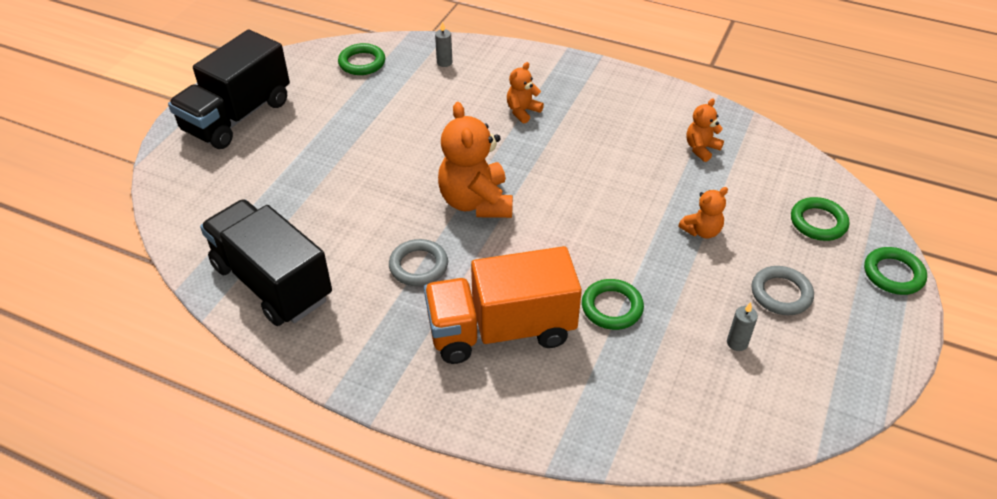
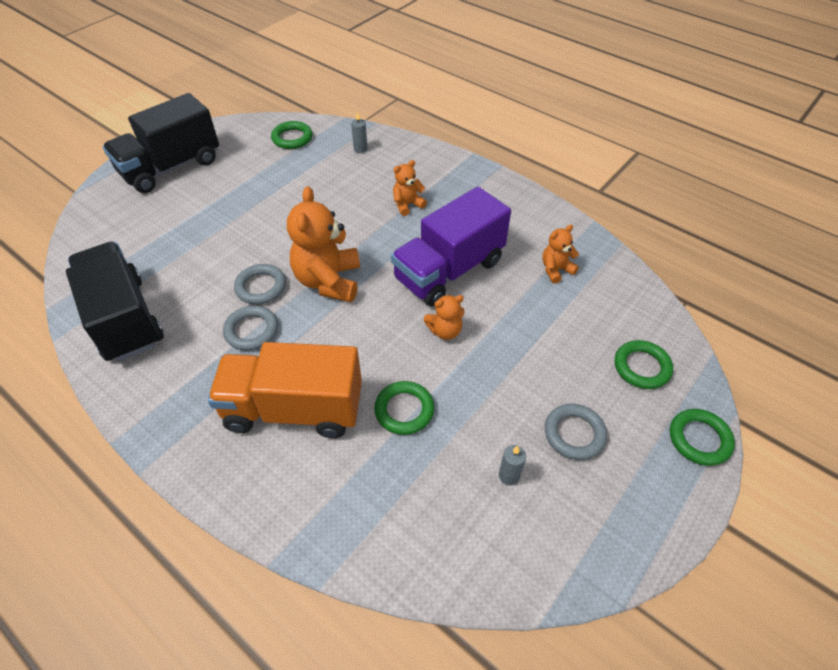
camera: 15 degrees right, 5 degrees up
(406, 221) = (261, 287): none -> grey ring
(596, 168) = (449, 270): none -> purple truck
(701, 231) = (522, 351): orange teddy bear -> orange teddy bear (445, 331)

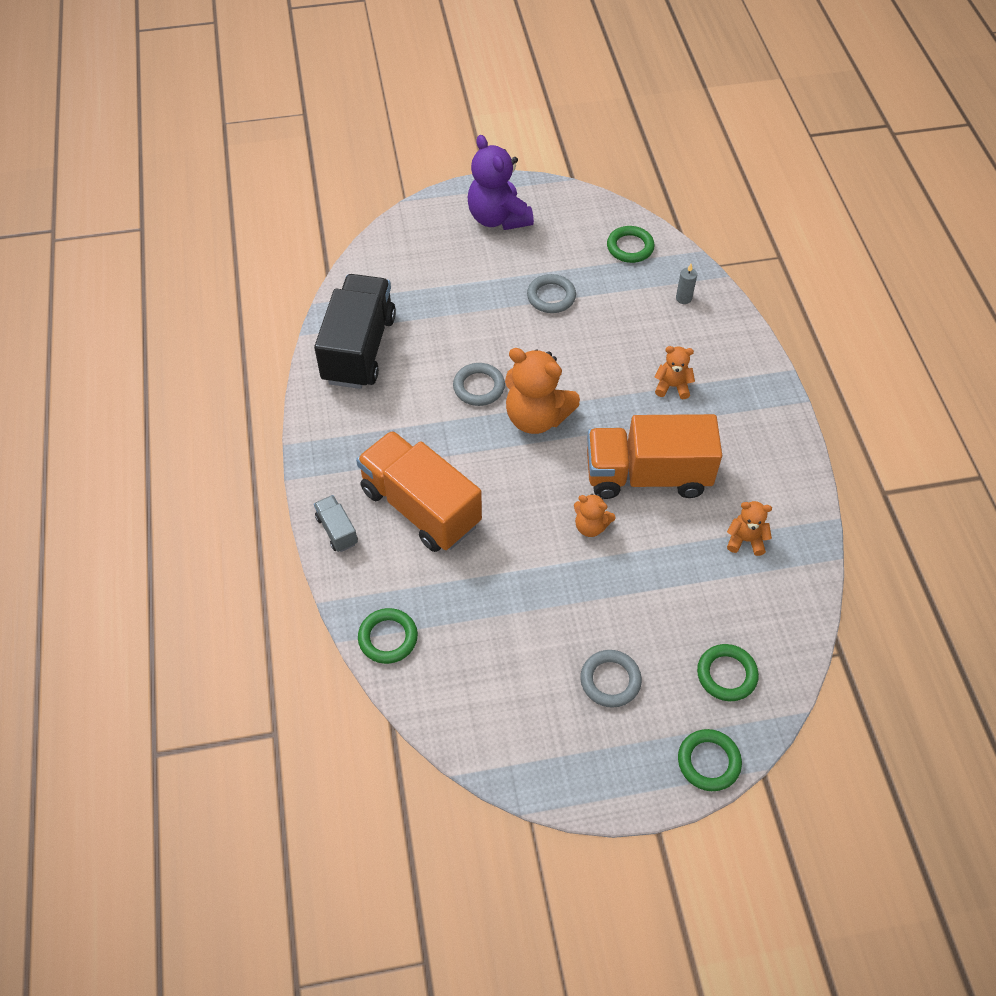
camera: 40 degrees right, 5 degrees up
(171, 167) = (498, 218): black truck -> purple teddy bear
(231, 483) = (337, 530): none -> grey truck
(251, 330) = (441, 421): grey ring -> grey ring (551, 296)
(328, 281) = (536, 417): orange teddy bear -> orange teddy bear turned 105 degrees counterclockwise
(404, 410) = (498, 566): green ring -> green ring (388, 638)
(449, 270) = (647, 475): purple truck -> orange truck
(509, 475) = (529, 670): grey candle -> none

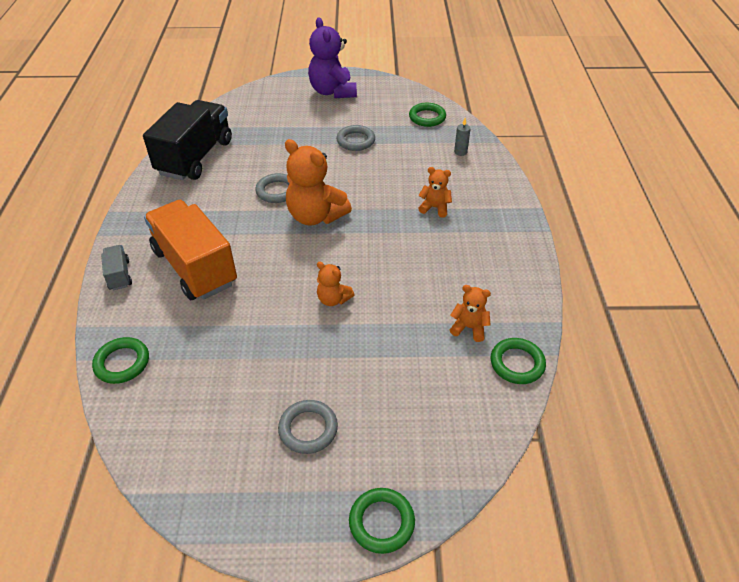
camera: 10 degrees right, 10 degrees down
(647, 475) = (395, 267): orange truck -> none
(726, 674) = (422, 440): green ring -> green ring (517, 363)

